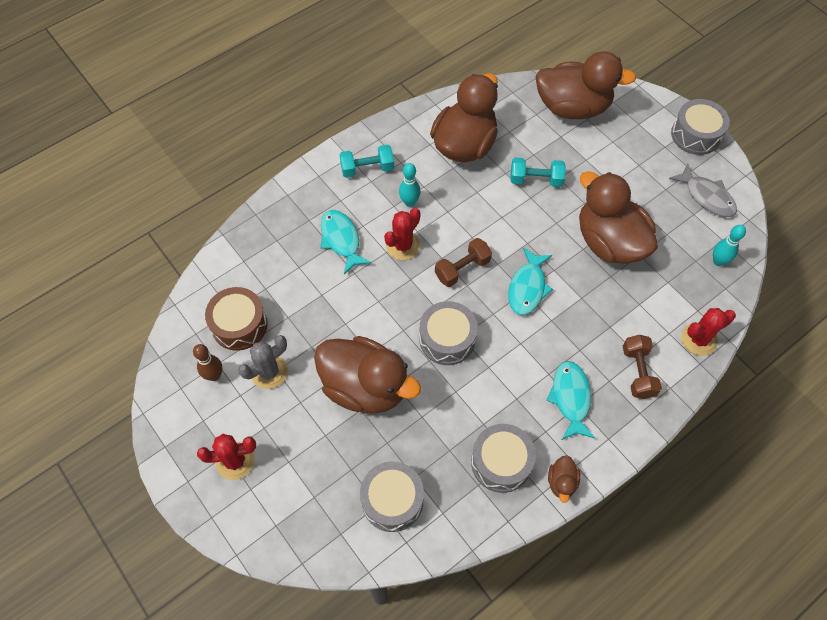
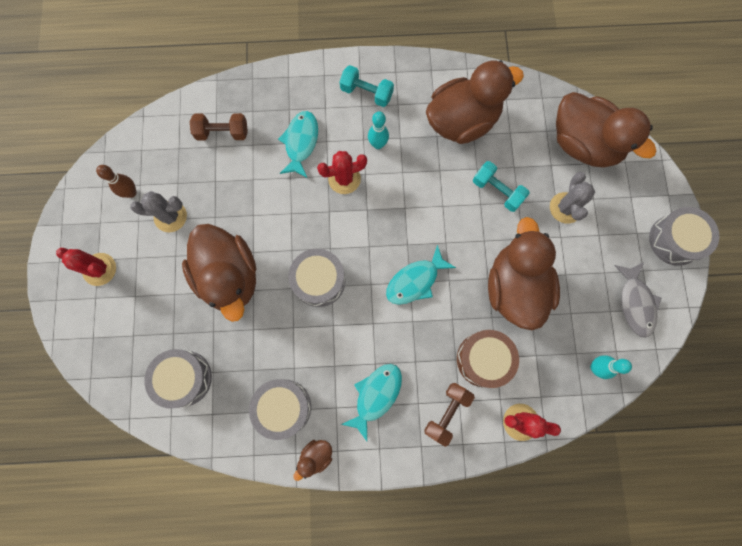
camera: 35 degrees right, 15 degrees up
(239, 325) = (176, 164): brown drum -> brown drum (483, 359)
(462, 269) = (375, 230): brown dumbbell -> brown dumbbell (222, 133)
(598, 160) = (565, 208): none -> grey cactus

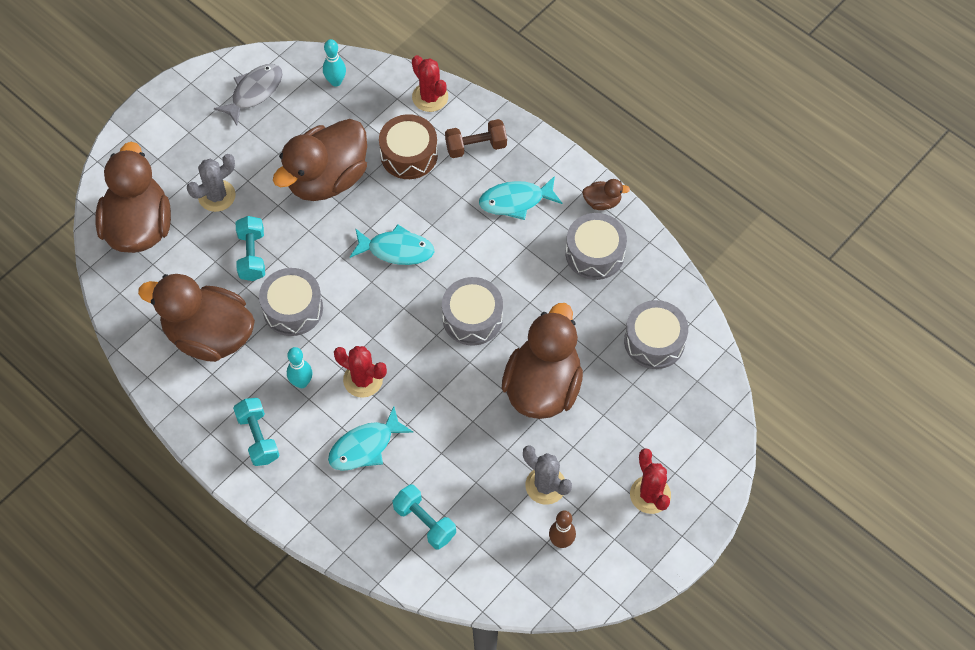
camera: 135 degrees left, 15 degrees down
(222, 133) = (424, 522): brown dumbbell -> turquoise dumbbell
(675, 240) = (168, 103): grey drum -> grey drum (293, 309)

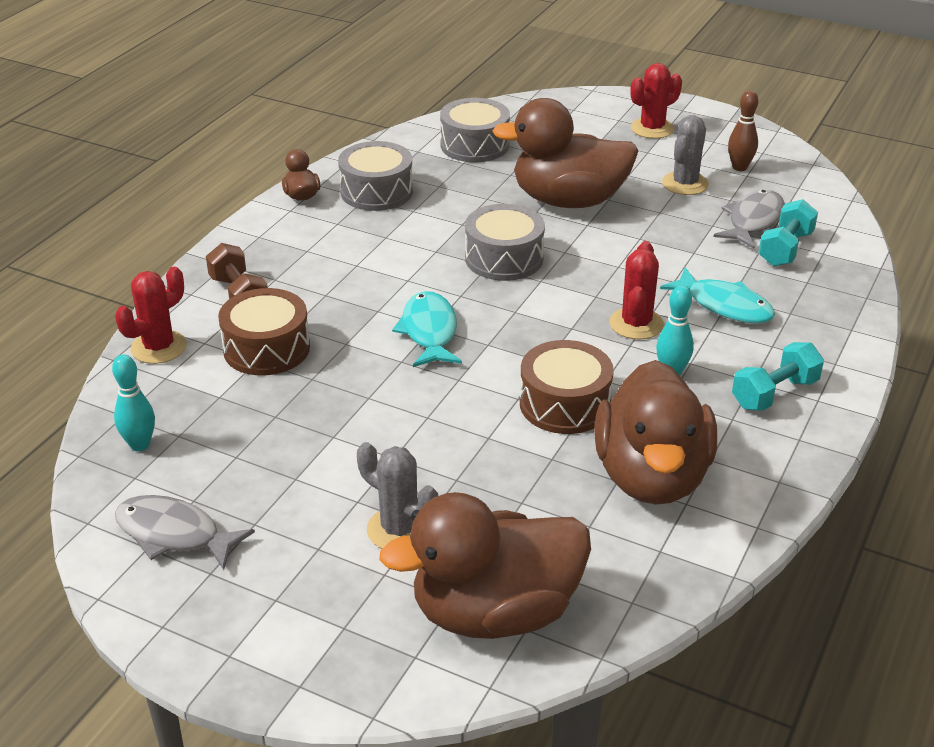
camera: 105 degrees left, 25 degrees down
(252, 255) = (495, 464): turquoise dumbbell -> none
(293, 309) = (564, 404): grey drum -> brown drum
(327, 179) = (330, 417): brown duck -> none
(472, 515) = (753, 221): none -> grey fish
(515, 201) = (319, 253): turquoise fish -> none

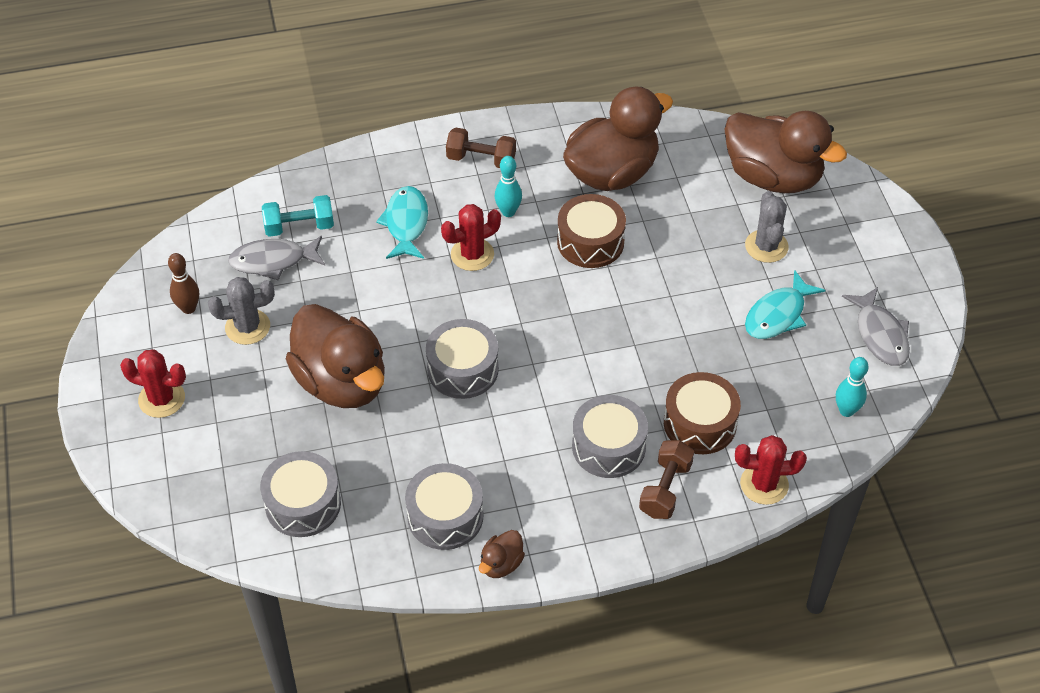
camera: 130 degrees left, 15 degrees up
(320, 289) = (608, 446): none -> grey drum
(429, 331) = (590, 351): turquoise fish -> turquoise fish (778, 315)
(774, 393) = (481, 159): turquoise dumbbell -> brown dumbbell

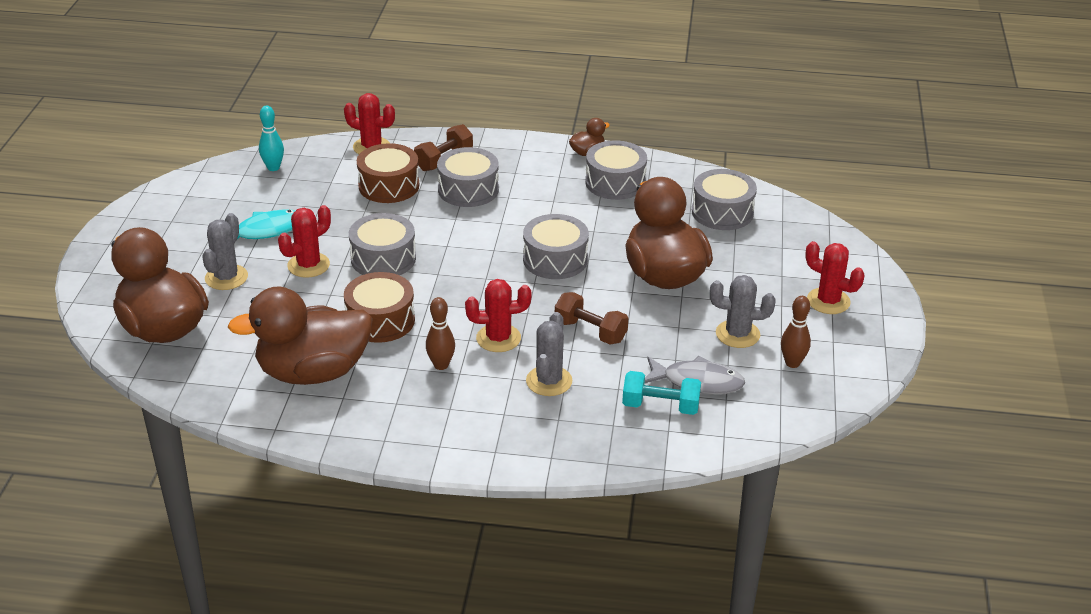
camera: 160 degrees left, 15 degrees down
(406, 223) = (549, 381): turquoise fish -> grey cactus
(481, 159) = (437, 421): brown dumbbell -> brown dumbbell (590, 331)
(508, 212) = (441, 365): turquoise bowling pin -> brown bowling pin
(636, 315) = (383, 259): none -> grey drum
(702, 285) = (308, 265): none -> red cactus
(880, 335) = (199, 200): grey fish -> none

